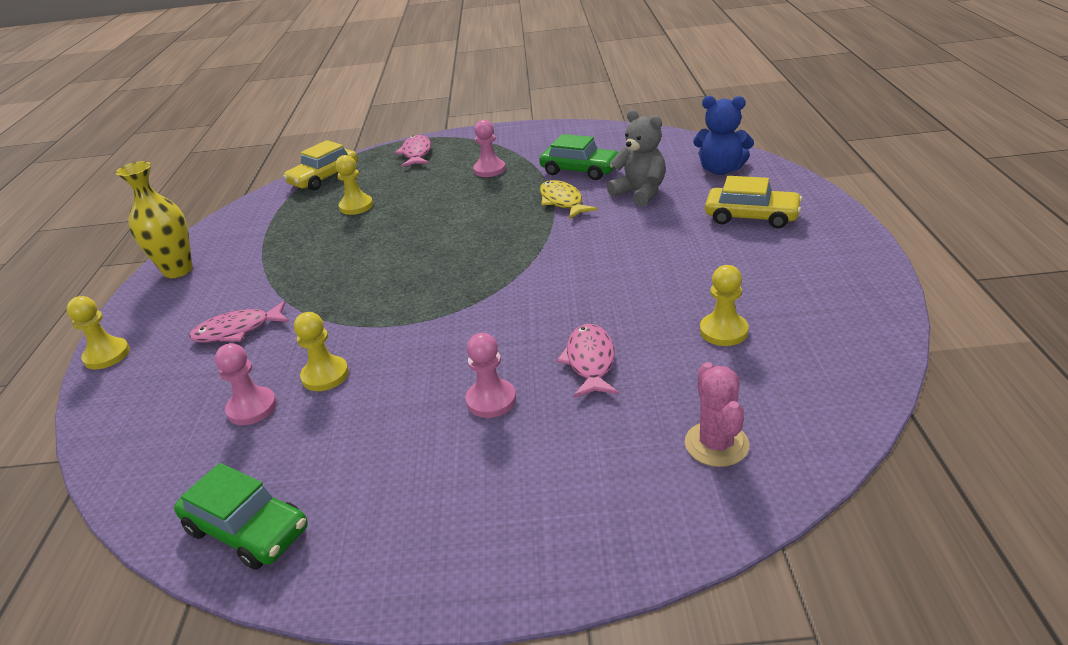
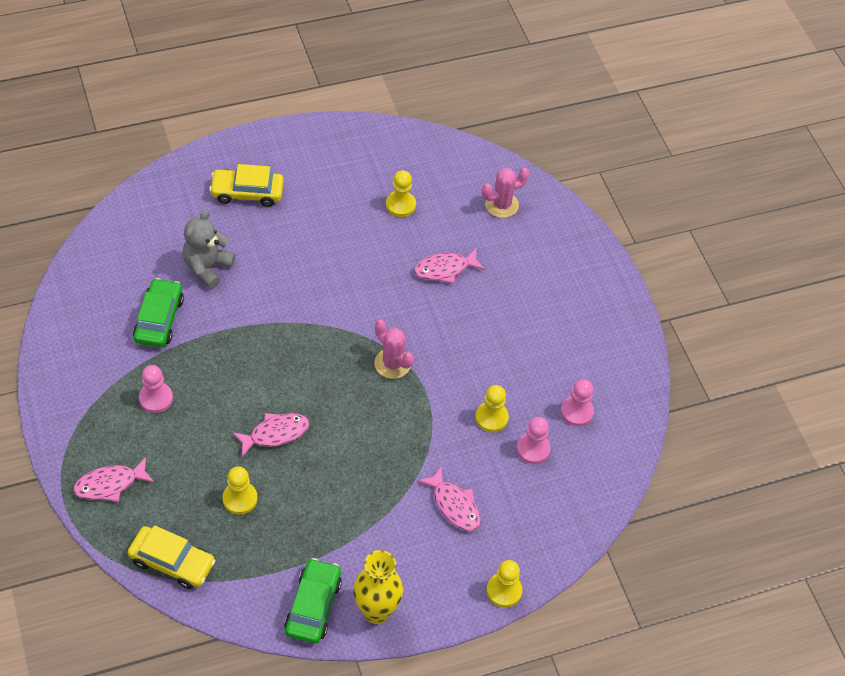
camera: 115 degrees left, 20 degrees up
(247, 529) = (622, 403): green car -> green car (313, 606)
(411, 225) = (275, 434): none -> pink fish
(454, 302) = (392, 363): none -> pink cactus
(491, 400) = (492, 314): pink pawn -> pink pawn (576, 412)
(562, 201) = (225, 322): yellow fish -> none
(721, 170) = (161, 214): blue teddy bear -> none
(751, 216) = (247, 192): yellow car -> yellow car turned 90 degrees counterclockwise

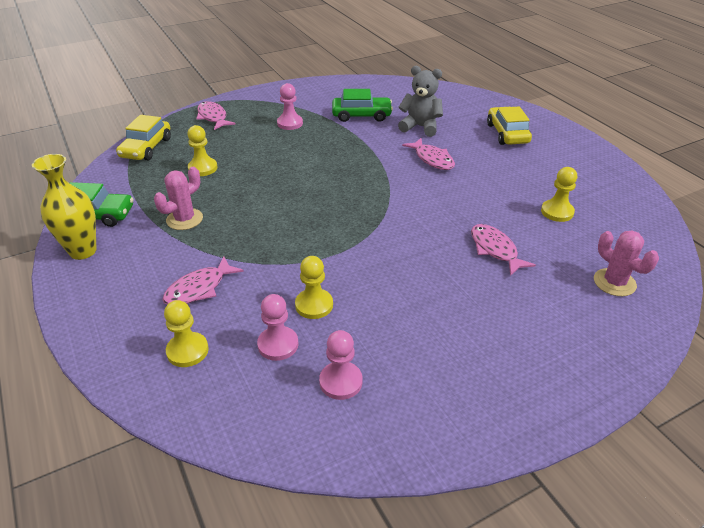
camera: 85 degrees right, 15 degrees down
(275, 434) = (268, 176): pink fish -> pink fish (432, 159)
(392, 363) = (361, 229): pink cactus -> pink cactus (184, 219)
(504, 591) = (89, 338): yellow pawn -> yellow pawn (187, 351)

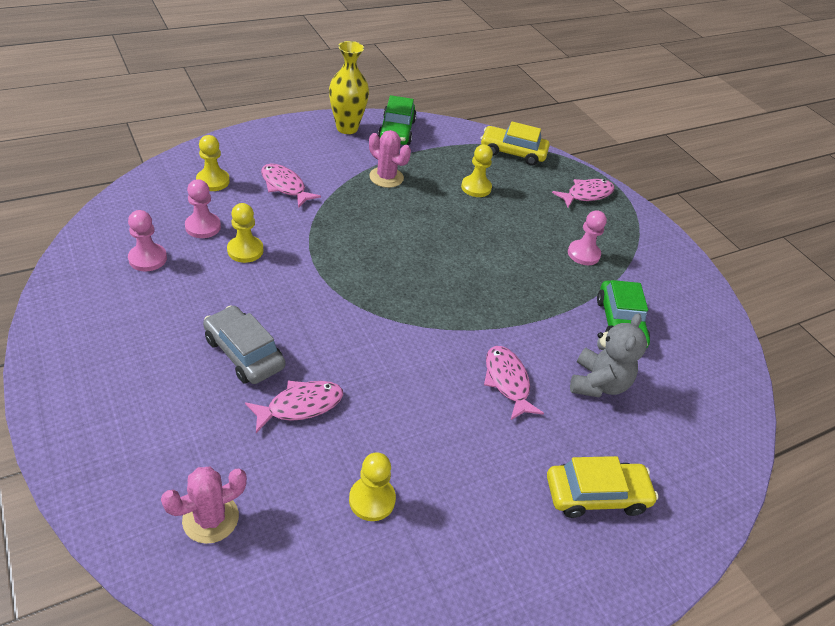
camera: 85 degrees right, 5 degrees up
(432, 159) = (507, 381): pink fish -> pink fish turned 105 degrees clockwise
(452, 287) = (244, 353): none -> grey car

